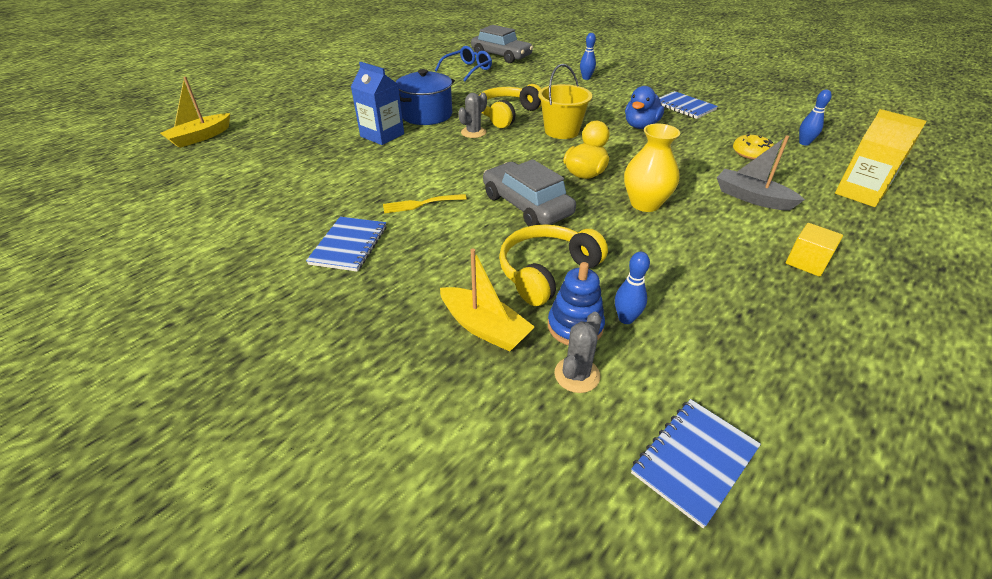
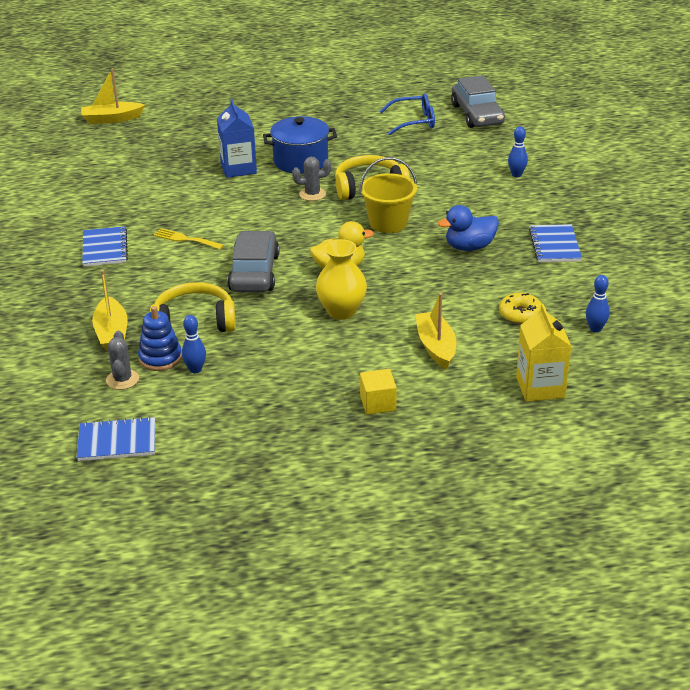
camera: 40 degrees right, 5 degrees down
(349, 245) = (105, 248): blue notebook -> blue notebook turned 60 degrees counterclockwise
(577, 375) = (122, 379): grey cactus -> grey cactus turned 75 degrees counterclockwise
(752, 198) = (436, 346): grey boat -> yellow boat

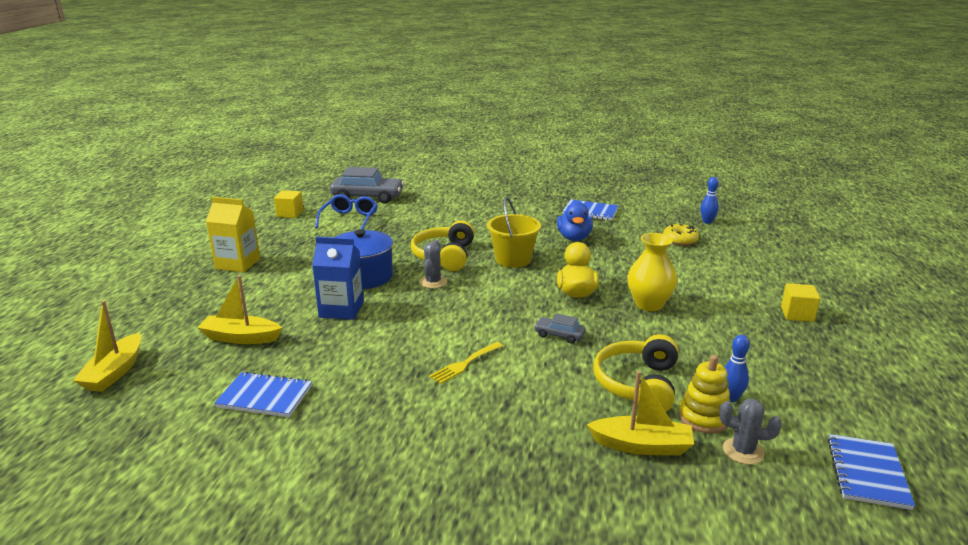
camera: 70 degrees left, 10 degrees down
(105, 248) = (444, 424): blue notebook -> blue notebook (265, 396)
(160, 358) = (704, 417): blue stacking toy -> yellow stacking toy
(254, 273) = (559, 335): grey car -> grey car, size x0.48
(402, 92) = (290, 213): none -> yellow cube
(436, 346) = (717, 276): yellow boat -> yellow boat (241, 338)
(516, 174) = (478, 203): blue bowling pin -> none
(540, 387) = (779, 252): yellow carton -> yellow carton (238, 264)

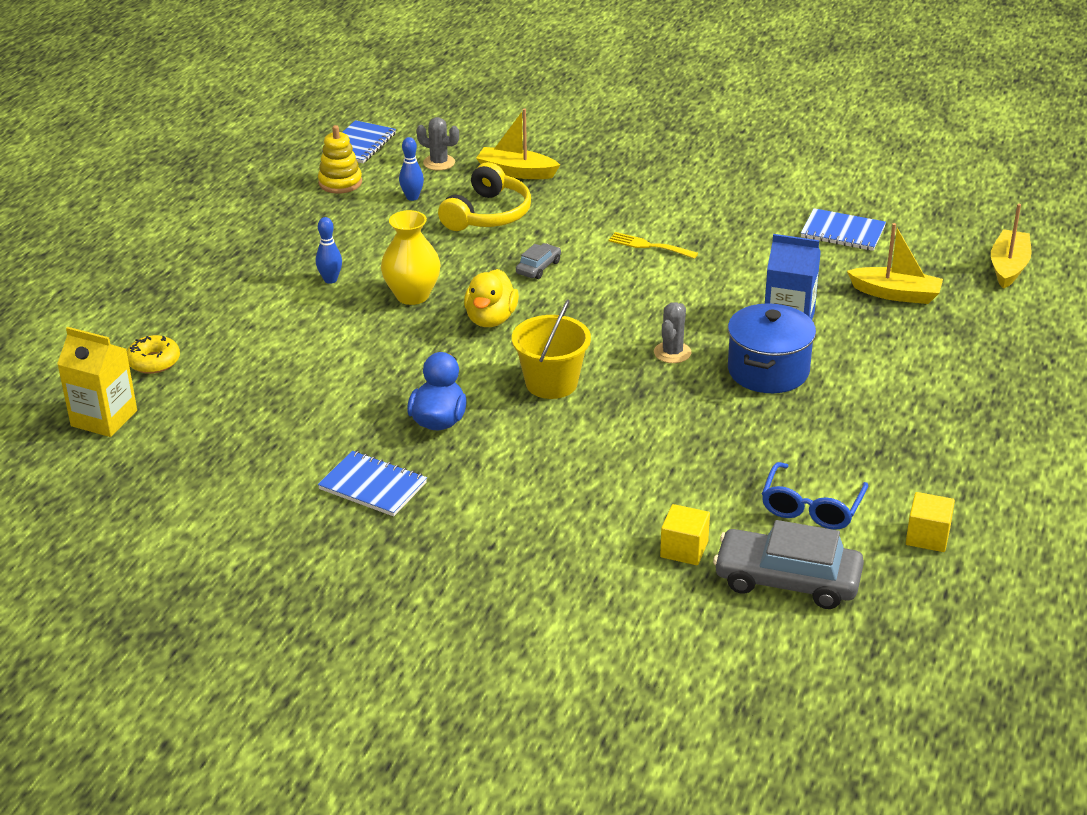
camera: 170 degrees left, 10 degrees up
(238, 264) = (959, 412): yellow carton -> yellow carton (104, 418)
(445, 256) = (650, 399): yellow headphones -> none
(464, 364) = (649, 246): yellow fork -> yellow fork turned 120 degrees counterclockwise
(559, 335) = (538, 267): grey car -> grey car turned 90 degrees counterclockwise
(680, 240) = (278, 400): yellow donut -> yellow donut (154, 361)
(704, 417) = (449, 185): yellow stacking toy -> yellow stacking toy (340, 183)
(707, 222) = (195, 438): blue bowling pin -> blue bowling pin (330, 280)
(797, 314) = (253, 269): yellow cube -> yellow cube (684, 549)

